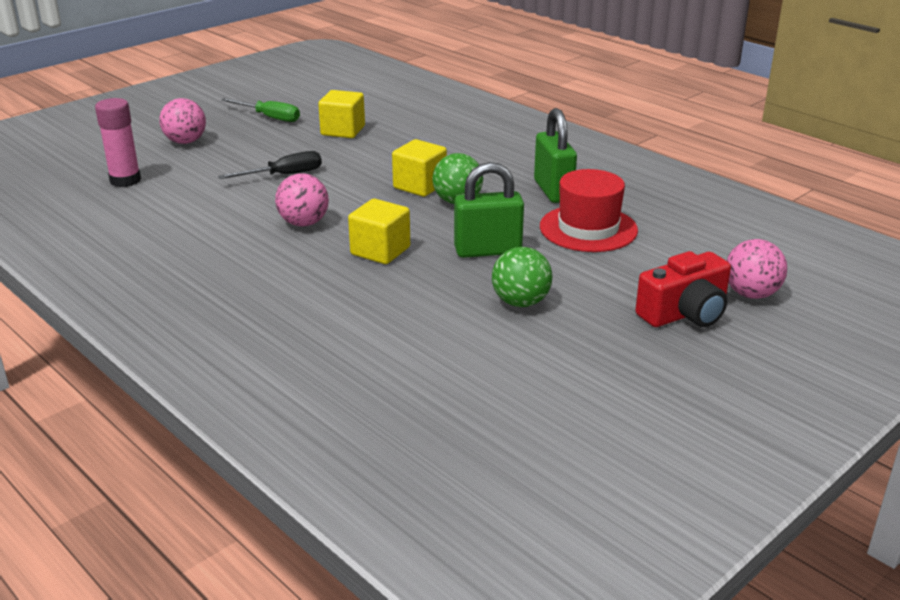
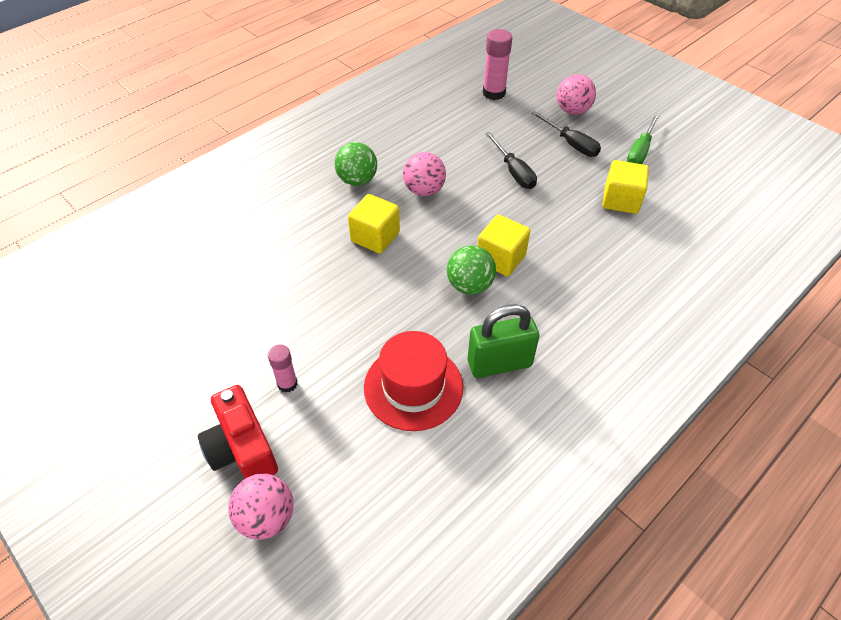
camera: 90 degrees right, 20 degrees up
(245, 146) = (571, 144): none -> black screwdriver
(488, 251) = (371, 306): green padlock -> none
(520, 302) = (281, 325): green ball -> green ball (357, 180)
(600, 293) = (287, 384): none -> pink glue stick

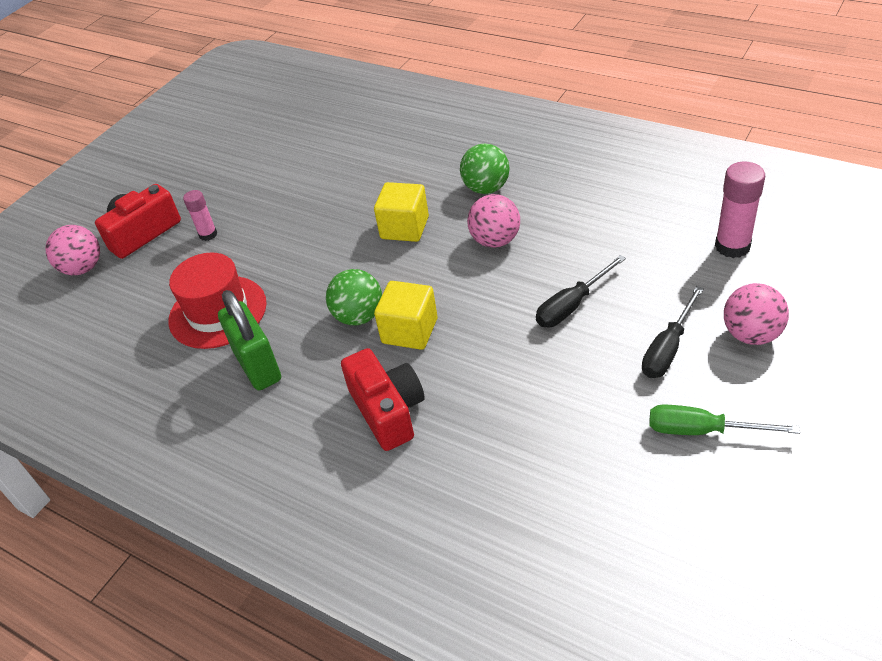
camera: 80 degrees right, 5 degrees down
(579, 287) = (388, 411): none -> red camera
(621, 200) = (571, 425): yellow cube -> none

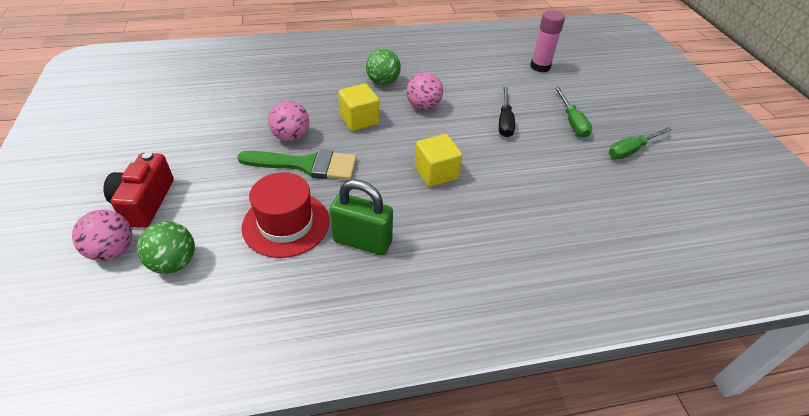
camera: 50 degrees left, 0 degrees up
(208, 234) = (211, 179): pink glue stick -> none
(298, 258) = (307, 165): none -> green brush
(359, 316) = (394, 180): green ball -> green ball (174, 263)
(388, 411) = (480, 221): red camera -> none
(667, 348) = (572, 122): black screwdriver -> green screwdriver
(751, 334) = (596, 101): pink ball -> pink ball (291, 137)

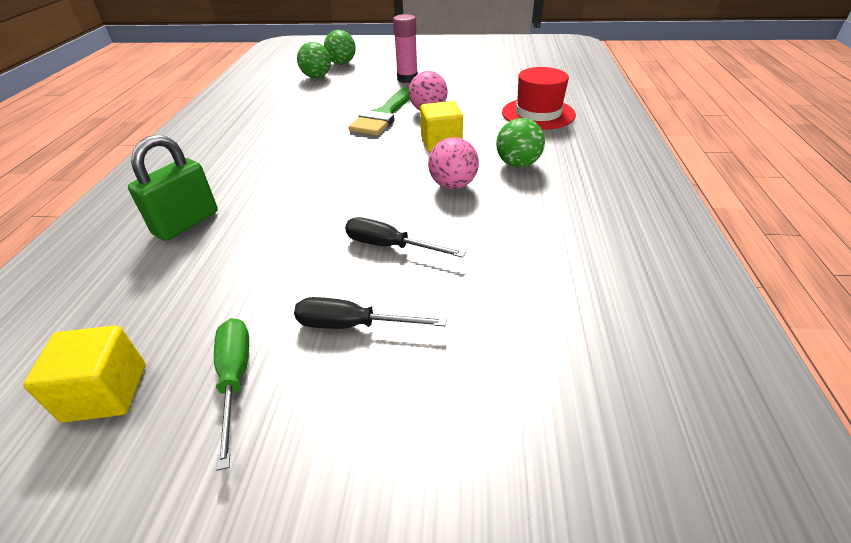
camera: 110 degrees right, 5 degrees down
(113, 251) = (342, 63): pink ball -> green ball
(145, 202) = (379, 68): red camera -> none
(286, 224) = (320, 106): red hat -> red hat (538, 114)
(362, 241) = (275, 131): green padlock -> green padlock (186, 223)
(436, 173) = (326, 175): yellow cube -> yellow cube (106, 392)
(540, 67) = (551, 346): pink glue stick -> pink glue stick (407, 79)
(572, 122) = (352, 325): green screwdriver -> black screwdriver

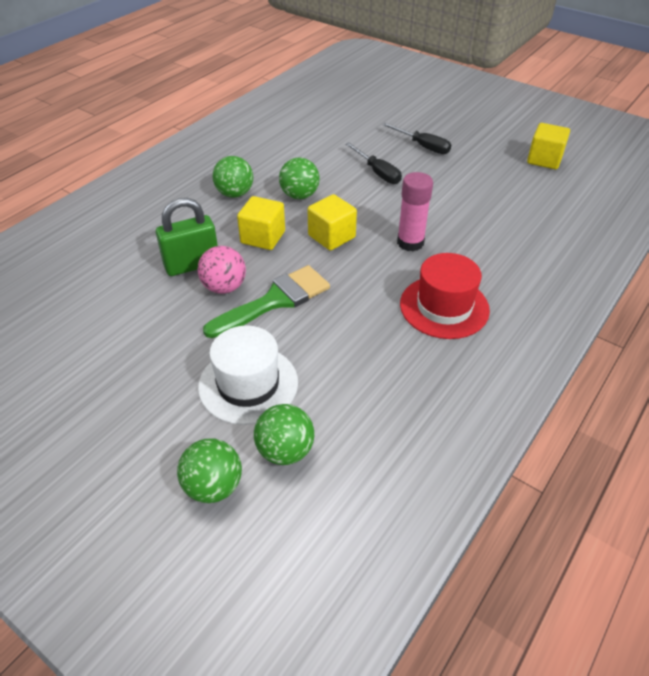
camera: 150 degrees left, 5 degrees up
(186, 223) = (508, 237): green padlock -> green padlock (192, 265)
(235, 379) = (484, 146): green screwdriver -> none
(359, 86) = (248, 384): none -> white hat
(381, 163) = (331, 236): none -> yellow cube
(407, 79) = (174, 370): pink glue stick -> pink glue stick (410, 242)
(453, 185) = (299, 195): pink ball -> green ball
(538, 114) = (138, 236): red hat -> red hat (444, 307)

